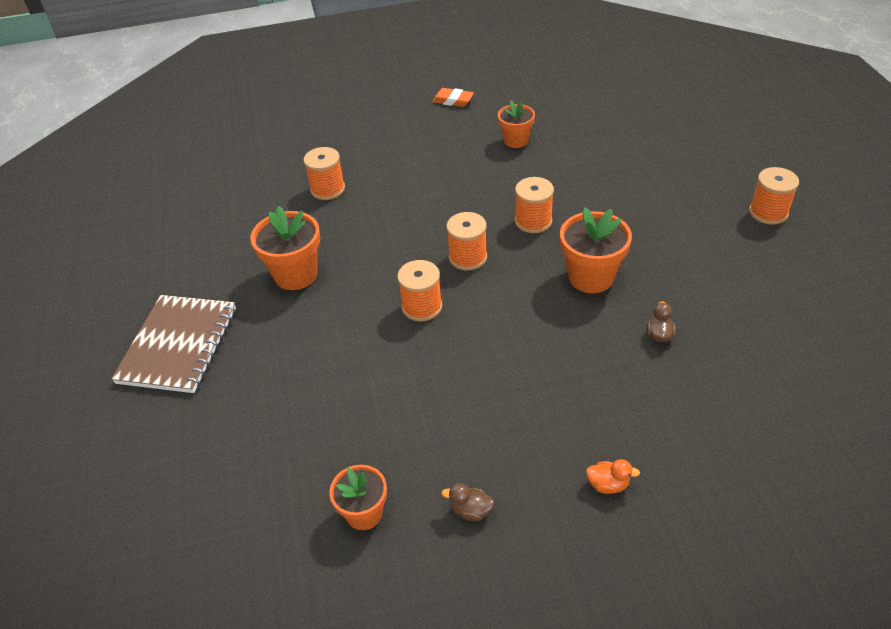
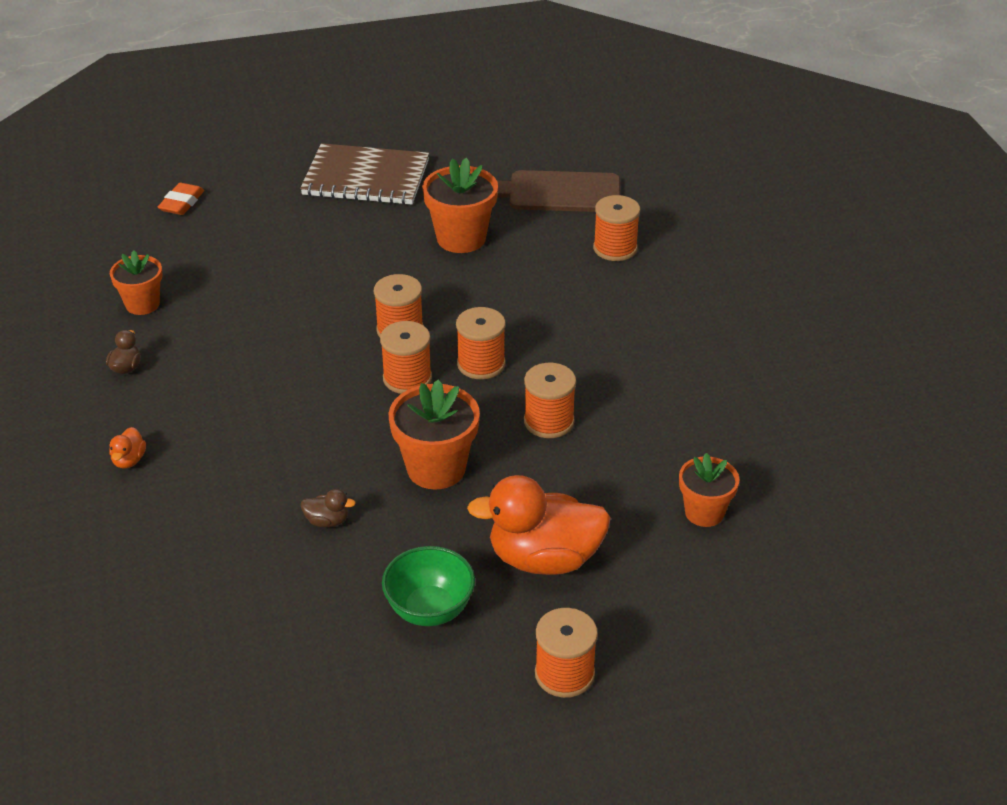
camera: 85 degrees right, 5 degrees down
(242, 219) = (558, 192): none -> brown cutting board
(453, 100) = (834, 347): orange eraser -> orange eraser (182, 203)
(485, 299) = (407, 378): none -> orange spool
(516, 140) = (735, 409): orange flower pot -> orange flower pot (704, 512)
(671, 222) = (544, 558): none -> orange duck
(733, 274) = (429, 609): none -> green bowl

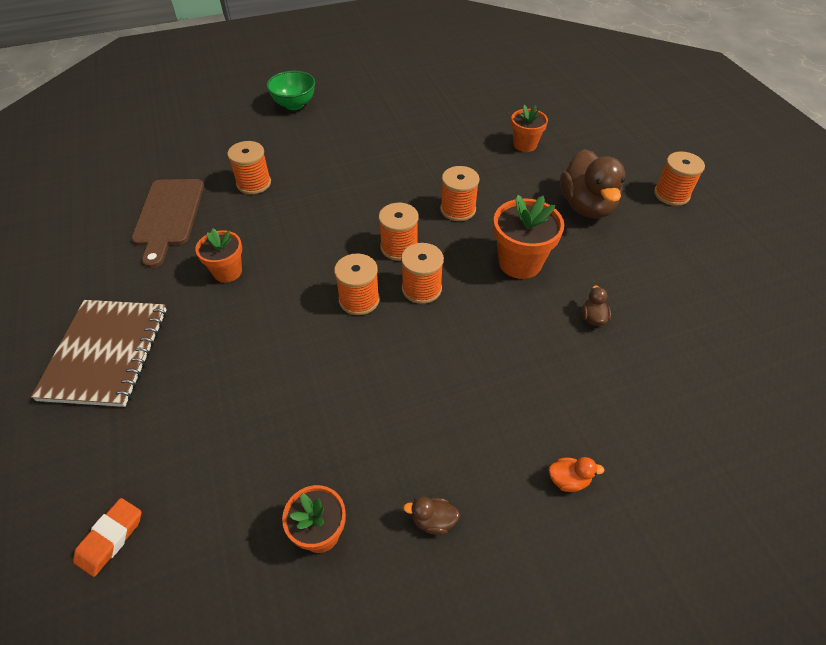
camera: 95 degrees left, 10 degrees up
(182, 203) = (110, 538): orange eraser -> orange eraser turned 75 degrees counterclockwise
(429, 609) = (651, 254): green bowl -> green bowl (294, 104)
(461, 238) = (227, 271): orange flower pot -> orange flower pot, size x0.65
(544, 558) = (586, 206): orange duck -> brown duck

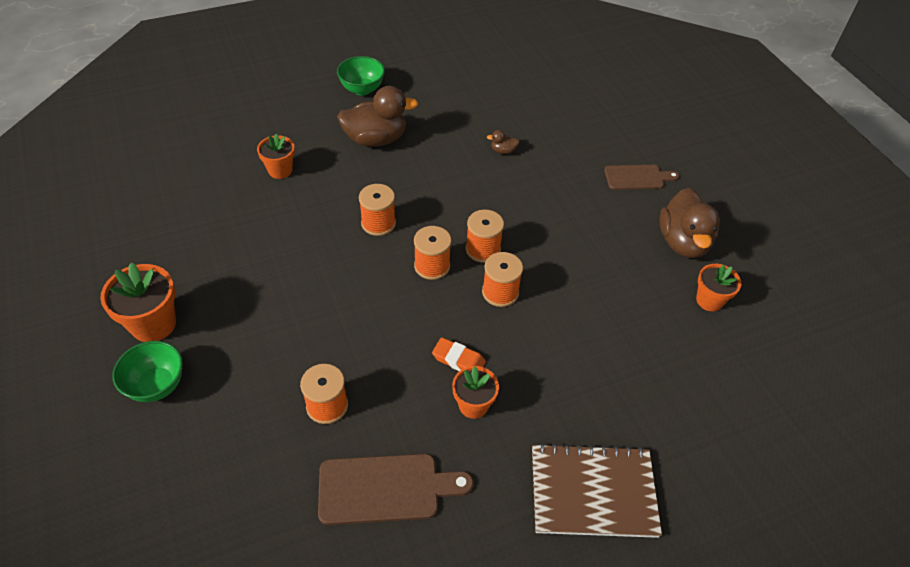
camera: 95 degrees left, 0 degrees up
(110, 538) = (755, 429): orange eraser -> orange eraser (458, 360)
(433, 520) = (683, 242): brown duck -> brown duck, size x2.43
(520, 262) = (447, 185): orange flower pot -> orange flower pot (153, 324)
(568, 480) = (637, 177): orange duck -> brown cutting board
(671, 194) = (362, 89): orange spool -> green bowl

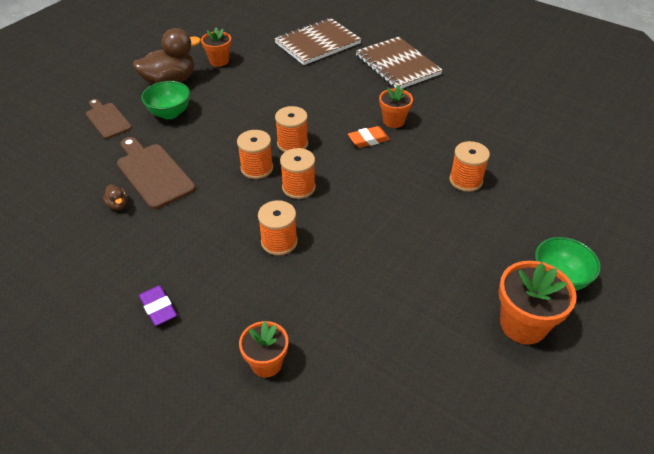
camera: 120 degrees left, 5 degrees down
(362, 89) = (64, 375): green bowl -> green bowl (170, 113)
(375, 139) = (158, 308): brown duck -> purple eraser
(385, 488) = (482, 131): brown cutting board -> brown cutting board (153, 173)
(458, 360) = (368, 140): orange eraser -> orange eraser turned 75 degrees clockwise
(704, 426) = (317, 43): none -> brown notebook

